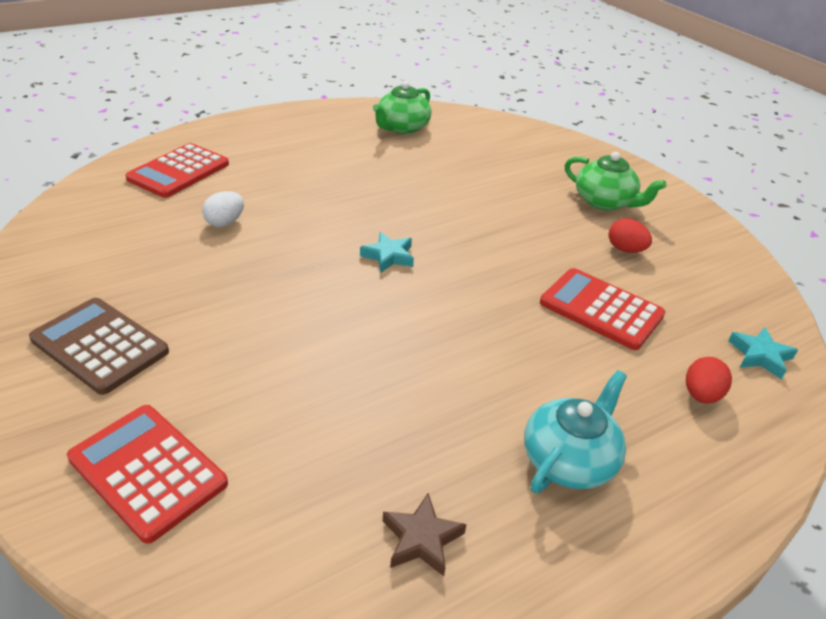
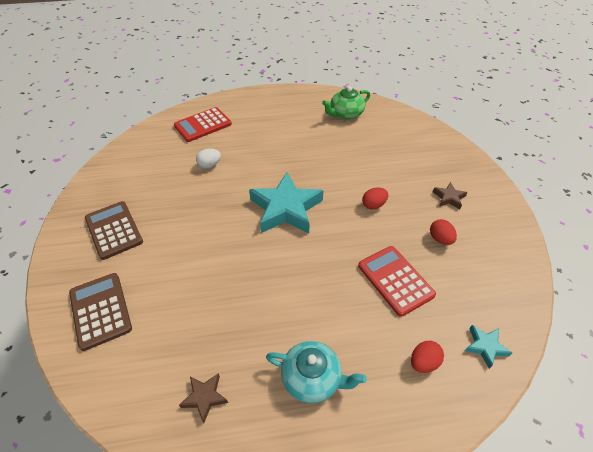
camera: 25 degrees right, 10 degrees up
(147, 471) = (100, 310): red calculator -> brown calculator
(388, 256) = (286, 209): turquoise star -> turquoise star, size x2.23
(513, 228) = (373, 205): none -> red egg
(569, 459) = (312, 378): turquoise teapot -> turquoise teapot turned 45 degrees clockwise
(605, 202) = (449, 198): green teapot -> brown star

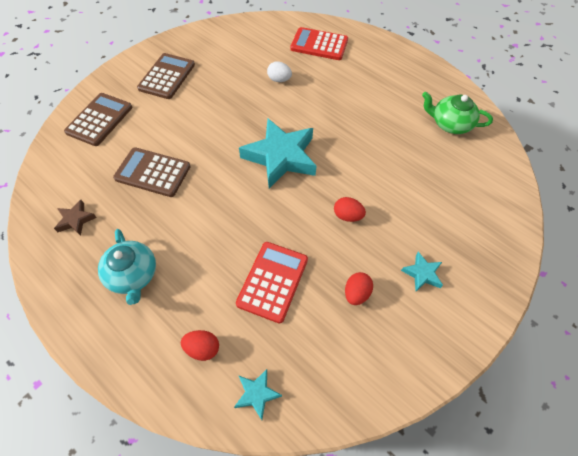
camera: 50 degrees right, 10 degrees up
(213, 301) = (153, 172): none -> brown calculator
(449, 198) = (422, 274): brown star -> turquoise star

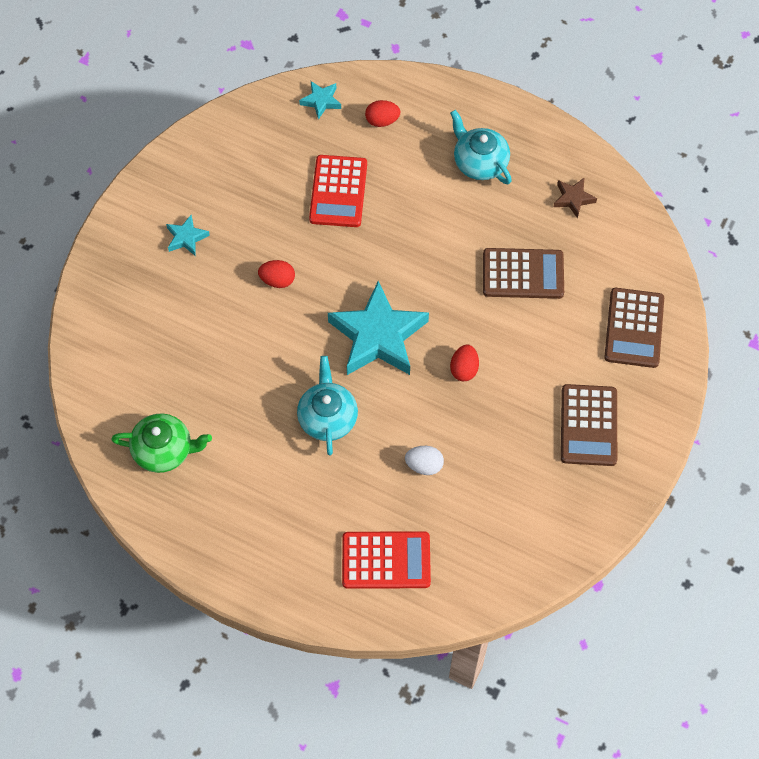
camera: 165 degrees right, 5 degrees up
(333, 117) = (328, 417): none -> turquoise teapot
(356, 293) = (251, 202): red egg -> red egg (464, 369)

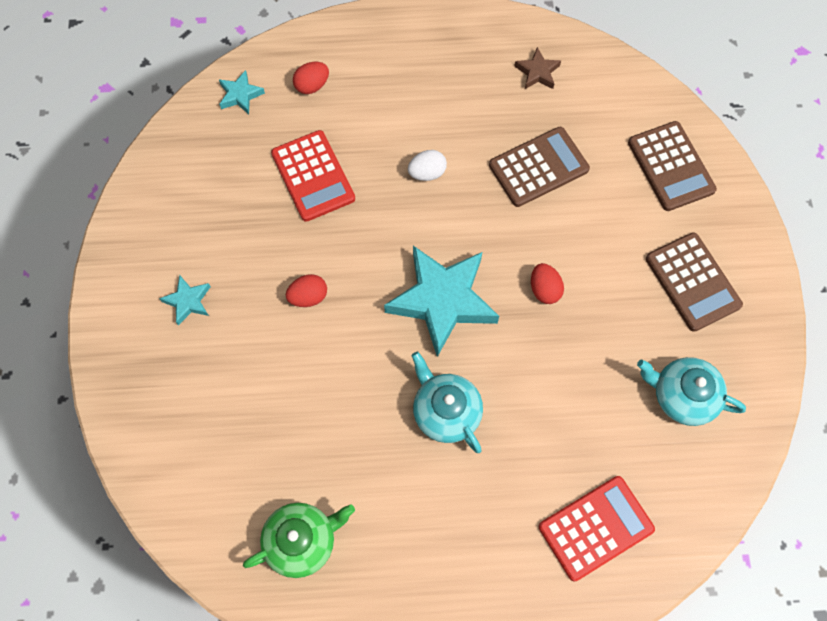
camera: 30 degrees left, 5 degrees up
(424, 465) = (569, 408): white egg -> white egg (427, 173)
(479, 162) = (430, 80): turquoise teapot -> turquoise teapot (683, 396)

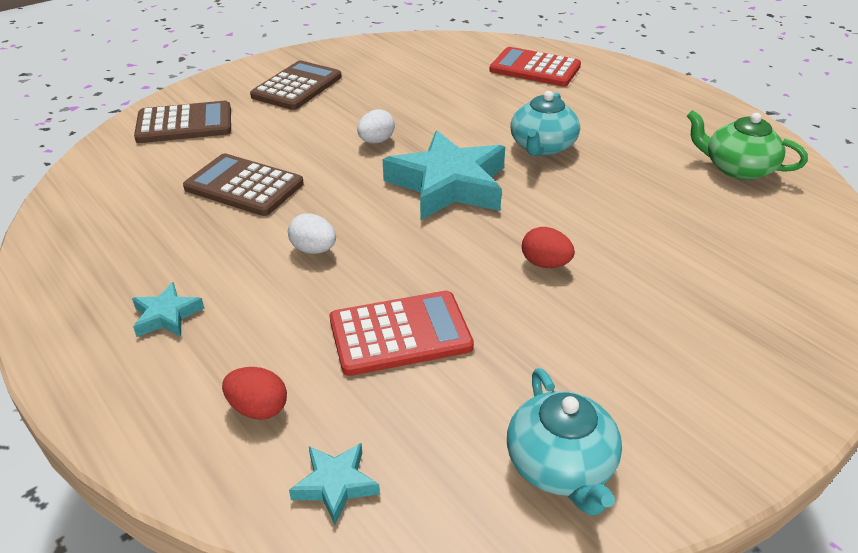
camera: 125 degrees left, 30 degrees down
(188, 301) = (667, 351): turquoise star -> turquoise star (166, 316)
(313, 176) = (400, 333): red calculator -> red calculator turned 45 degrees clockwise
(537, 72) = (110, 228): brown star -> none
(544, 289) = (376, 141): red egg -> white egg
(671, 166) = (184, 124): brown calculator -> brown calculator turned 45 degrees clockwise
(683, 396) = (398, 67): turquoise teapot -> turquoise teapot (560, 466)

